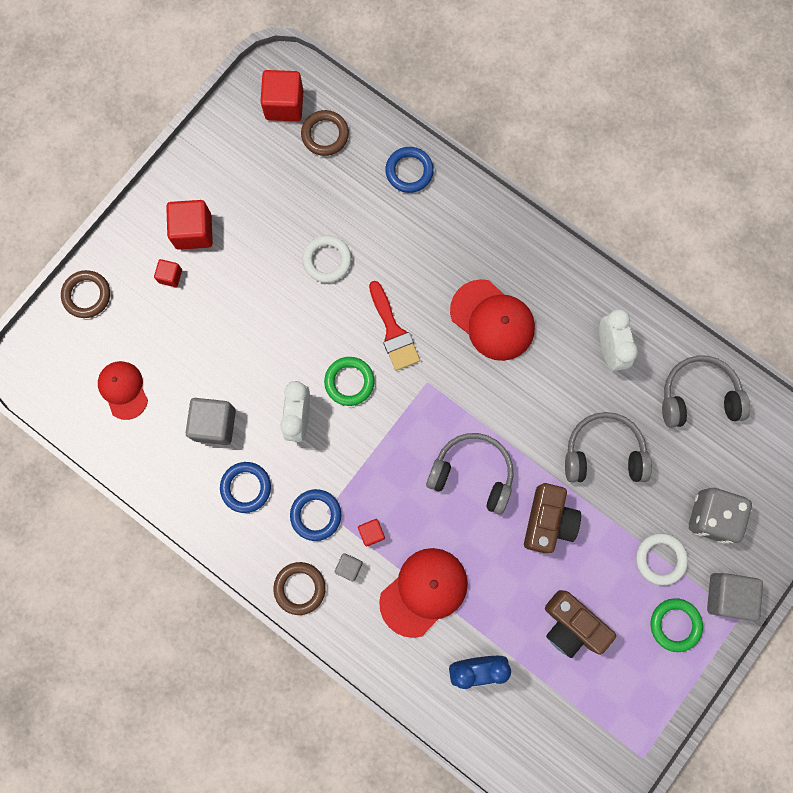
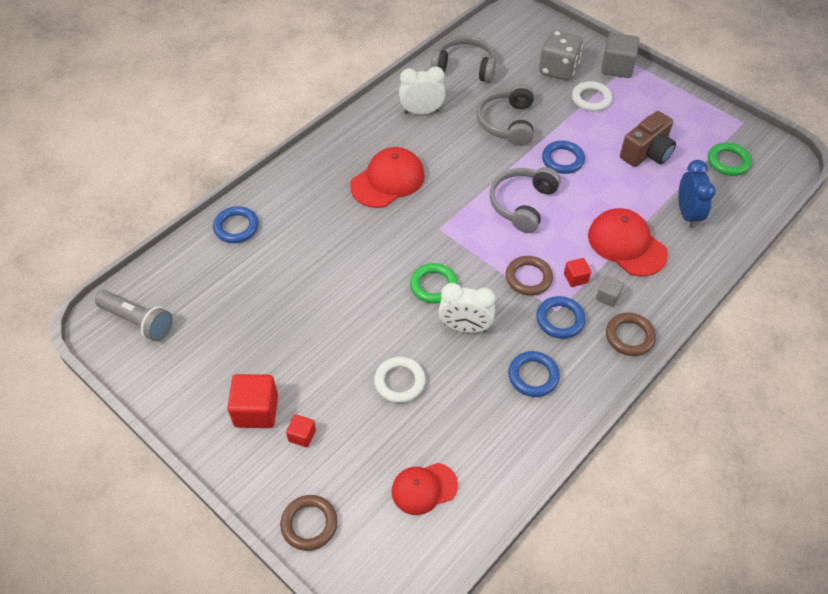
camera: 85 degrees left, 25 degrees down
(214, 424) = (467, 401): grey cube -> none
(284, 105) = (138, 321): red cube -> grey flashlight
(325, 135) = (181, 289): brown ring -> brown ring (528, 278)
(327, 260) = (311, 295): white ring -> white ring (399, 382)
(393, 332) = (389, 249): red brush -> none
(548, 521) = (562, 160): brown camera -> blue ring
(675, 624) = (641, 96): green ring -> green ring (728, 162)
(698, 396) = (465, 67): grey headphones -> grey headphones turned 105 degrees clockwise

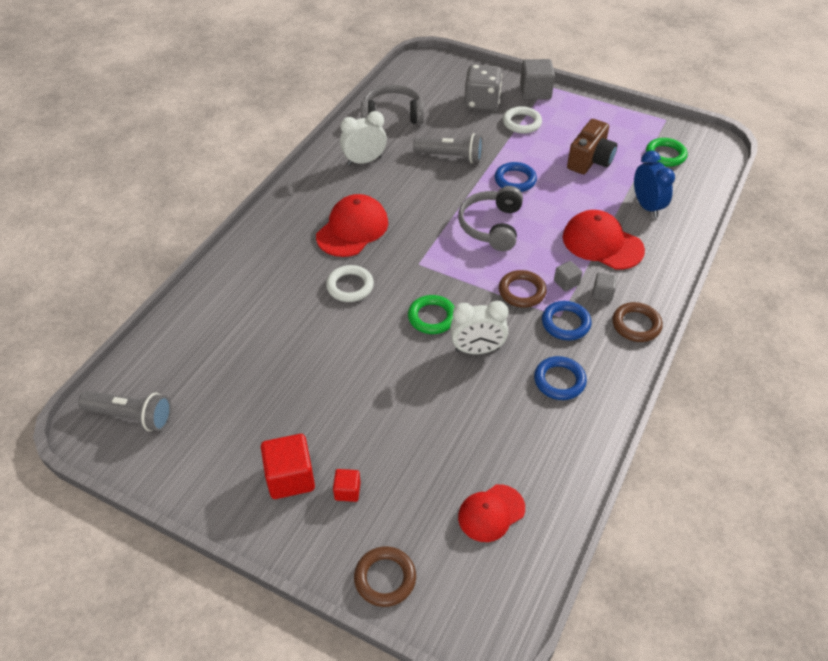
camera: 15 degrees left, 5 degrees down
(236, 227) = (210, 302): blue ring -> none
(399, 382) = (430, 415): white ring -> white ring (350, 286)
(507, 123) = (451, 156): grey headphones -> grey flashlight
(575, 278) = (566, 283): red cube -> grey cube

